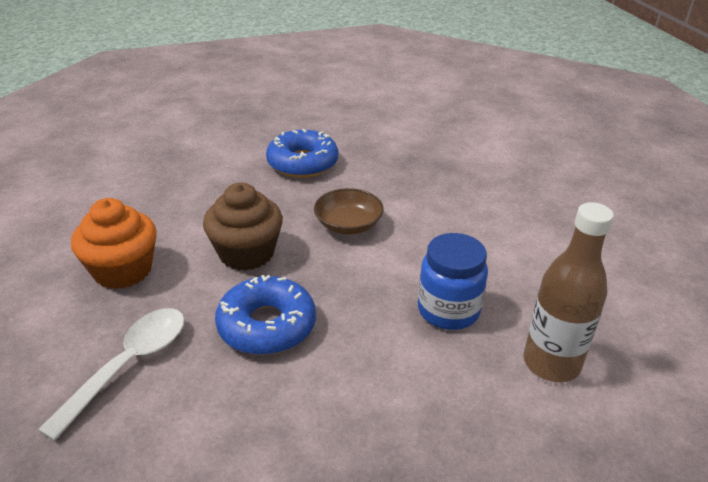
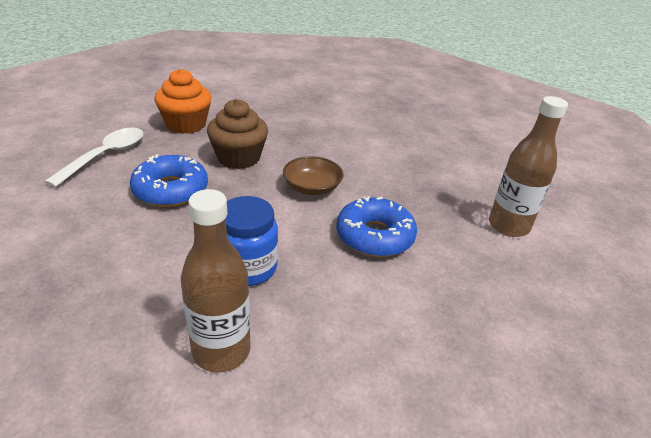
camera: 55 degrees right, 0 degrees up
(129, 365) = (105, 156): white spoon -> white spoon turned 60 degrees counterclockwise
(302, 163) = (367, 144): blue donut -> blue donut (374, 236)
(484, 150) = (508, 226): none -> brown bottle

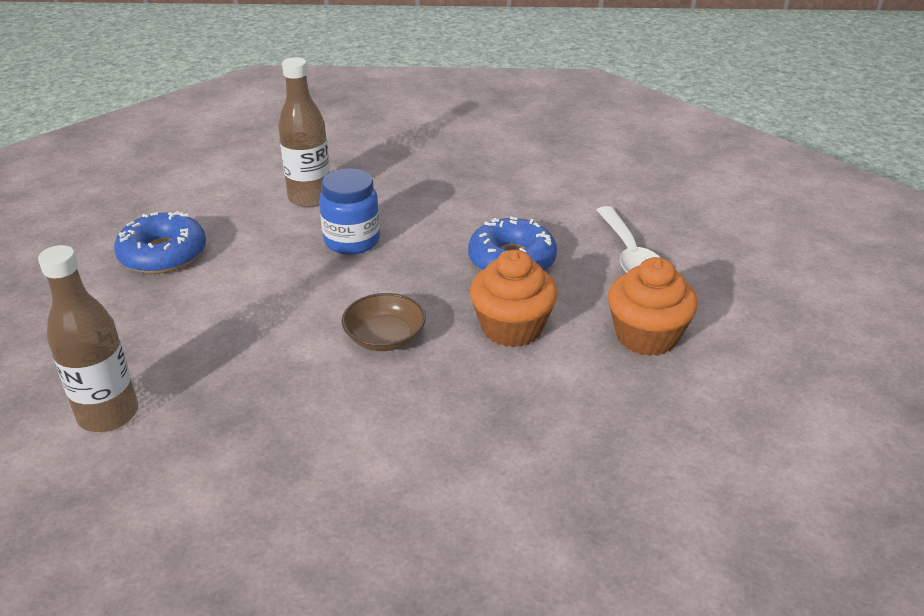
camera: 145 degrees right, 0 degrees up
(239, 158) = (512, 328): brown cupcake -> orange cupcake
(374, 236) = (266, 319): blue donut -> blue donut (163, 254)

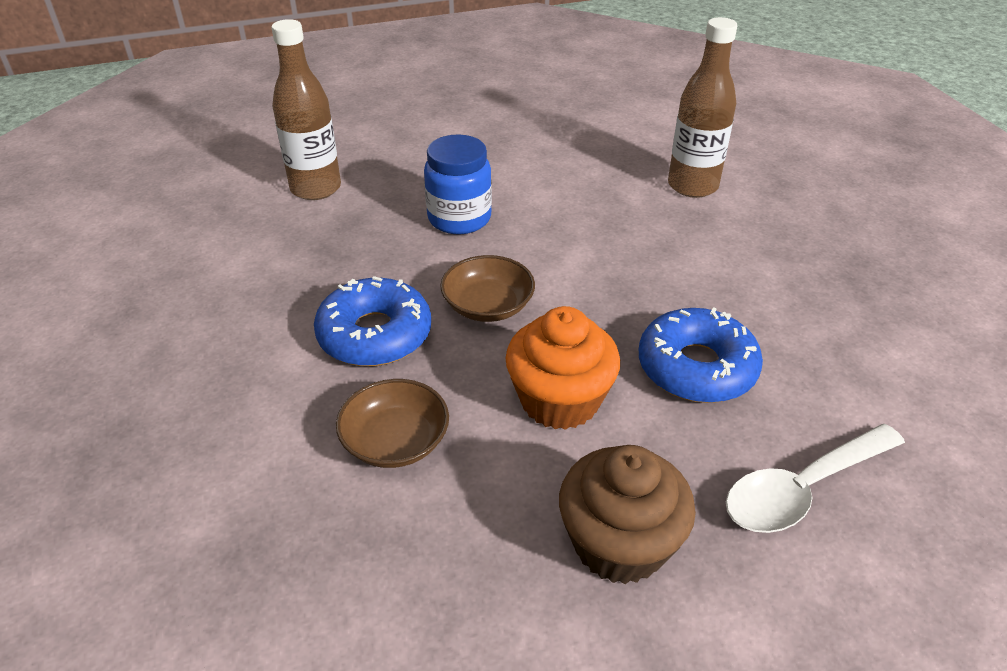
camera: 70 degrees right, 5 degrees up
(163, 254) = (534, 139): blue donut -> blue donut (375, 334)
(352, 241) = (637, 236): blue jar -> blue jar (459, 218)
(514, 420) = (395, 441): none -> brown bowl
(646, 336) = (619, 543): orange cupcake -> brown cupcake

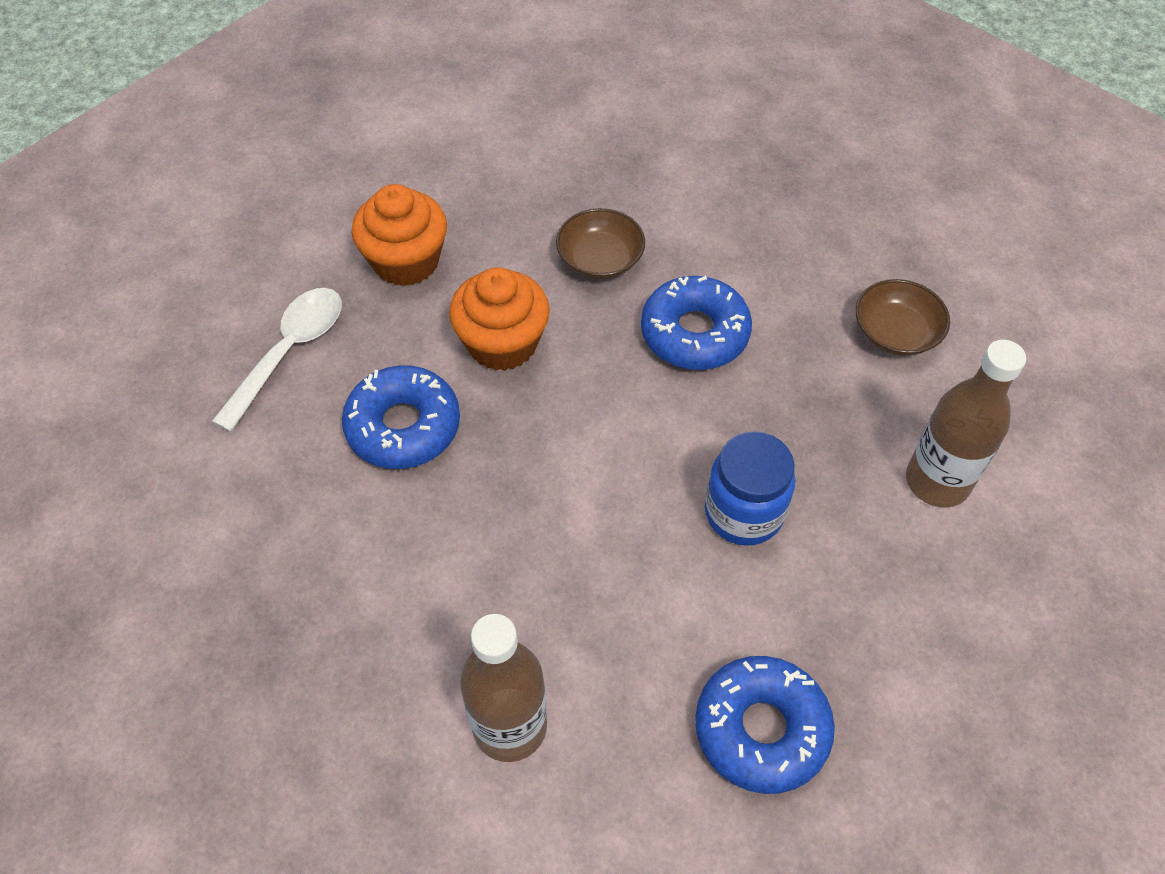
camera: 150 degrees right, 15 degrees up
(488, 305) = (624, 408): brown bowl -> brown bowl (895, 332)
(542, 142) = (761, 729): none -> blue donut
(619, 543) = (406, 261): brown cupcake -> orange cupcake

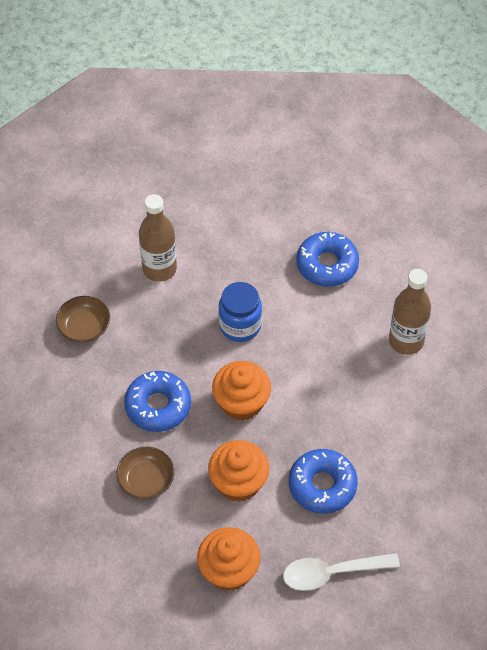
camera: 130 degrees left, 0 degrees up
(613, 425) = (241, 402): none -> orange cupcake

